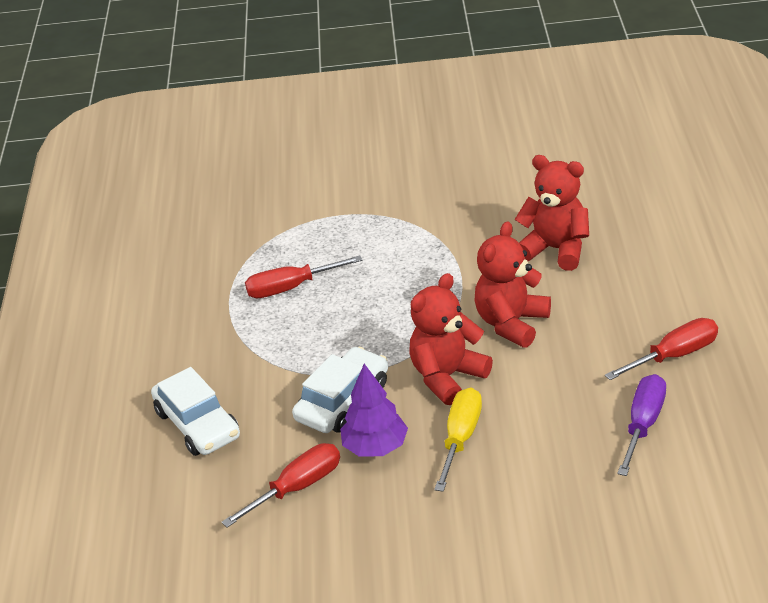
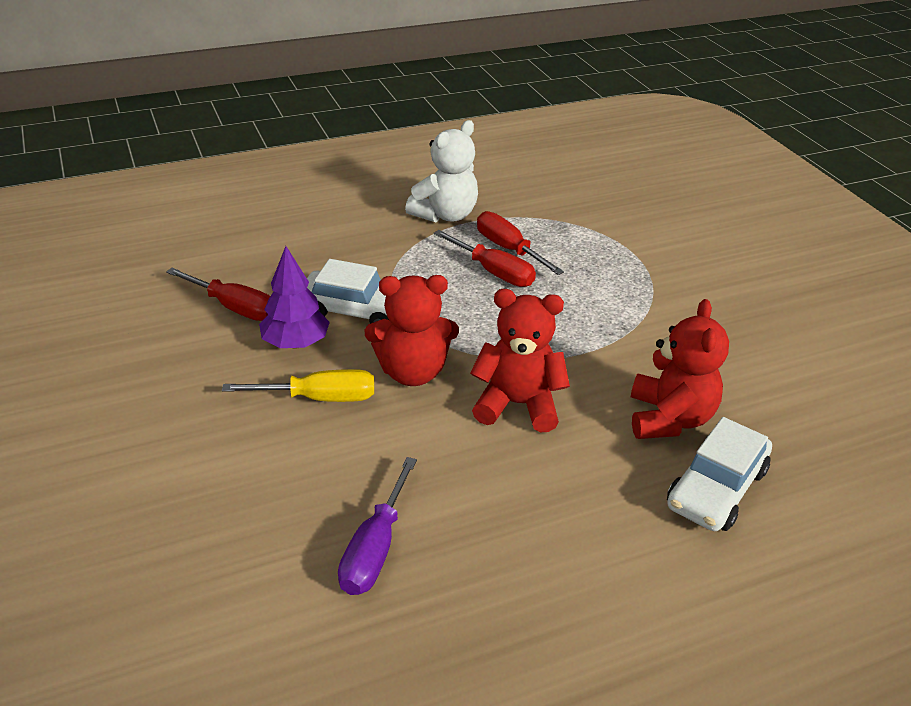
camera: 65 degrees right, 0 degrees up
(197, 424) = (306, 239): white car -> white car (716, 488)
(208, 319) = (445, 215): none -> white teddy bear
(447, 377) = (412, 372): red teddy bear -> red teddy bear turned 150 degrees clockwise
(643, 424) = (375, 548): purple screwdriver -> purple screwdriver turned 105 degrees clockwise
(674, 355) = (515, 562): red screwdriver -> red screwdriver (493, 272)

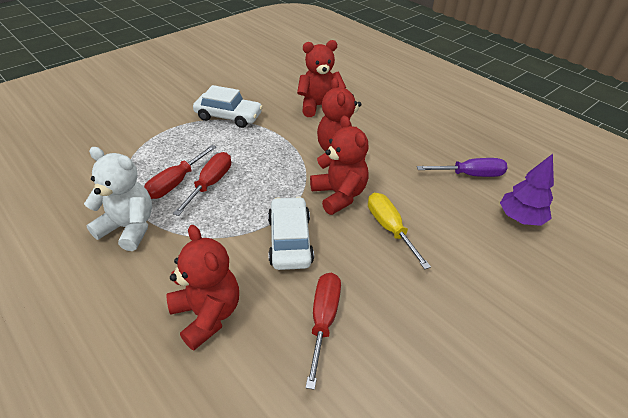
camera: 110 degrees left, 5 degrees up
(295, 343) = (345, 261): purple tree -> purple tree (520, 218)
(298, 245) = (207, 314): none -> red teddy bear
(716, 488) = (355, 93): white car -> white car (228, 116)

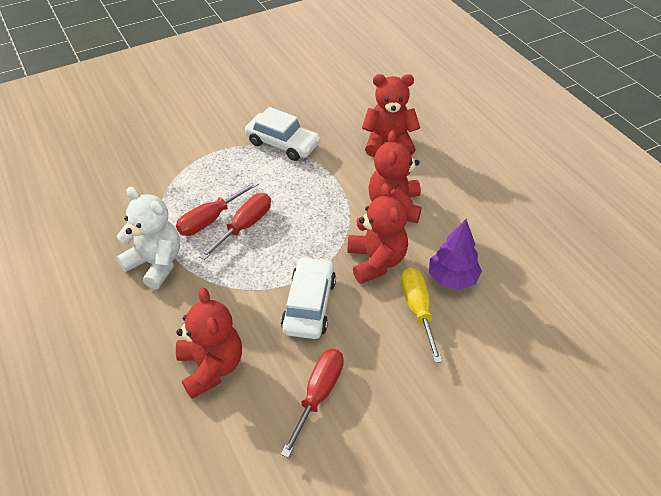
camera: 15 degrees right, 5 degrees up
(470, 175) = (535, 260): purple screwdriver -> none
(520, 218) = (571, 323): purple tree -> purple tree (452, 278)

